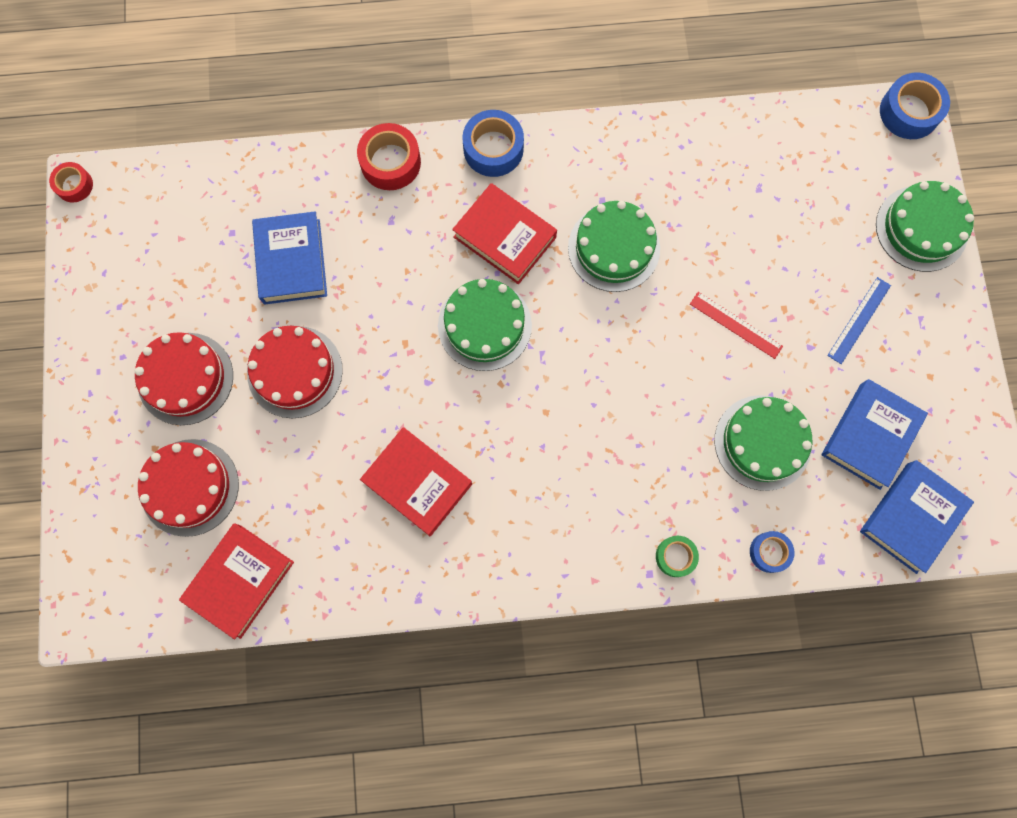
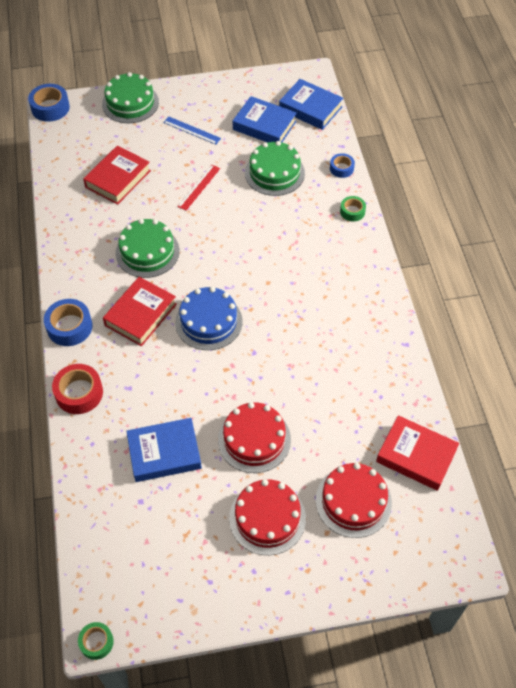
camera: 95 degrees left, 20 degrees down
(74, 185) = (96, 642): red tape -> green tape
(417, 483) = (327, 352): red book -> red book (118, 179)
(484, 325) = (208, 321): green cake -> blue cake

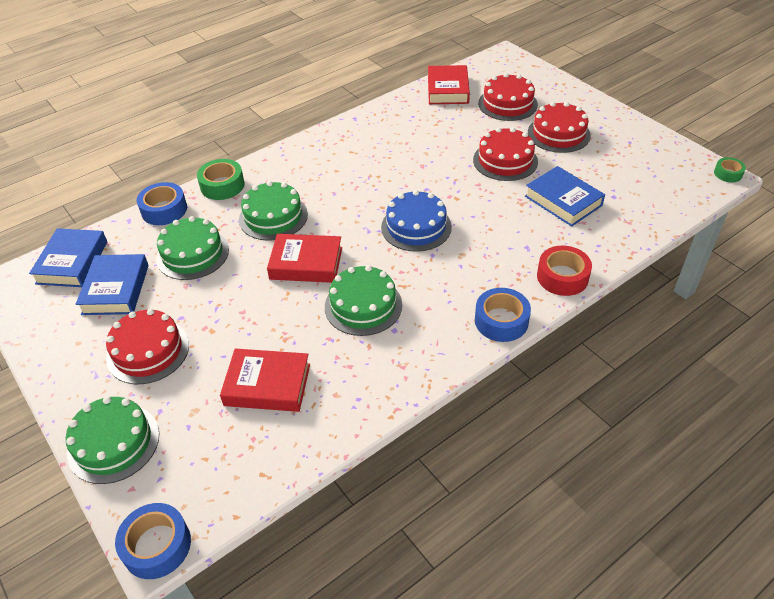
camera: 115 degrees left, 10 degrees down
(141, 315) = (444, 275): red book -> red book (306, 263)
(192, 130) = (148, 351): blue ruler -> red cake
(199, 187) = (244, 304): red ruler -> none
(287, 232) = (273, 217): none -> green cake
(341, 168) = (164, 210): blue tape -> blue tape, size x1.66
(352, 211) = (222, 185): green tape -> green tape, size x1.66

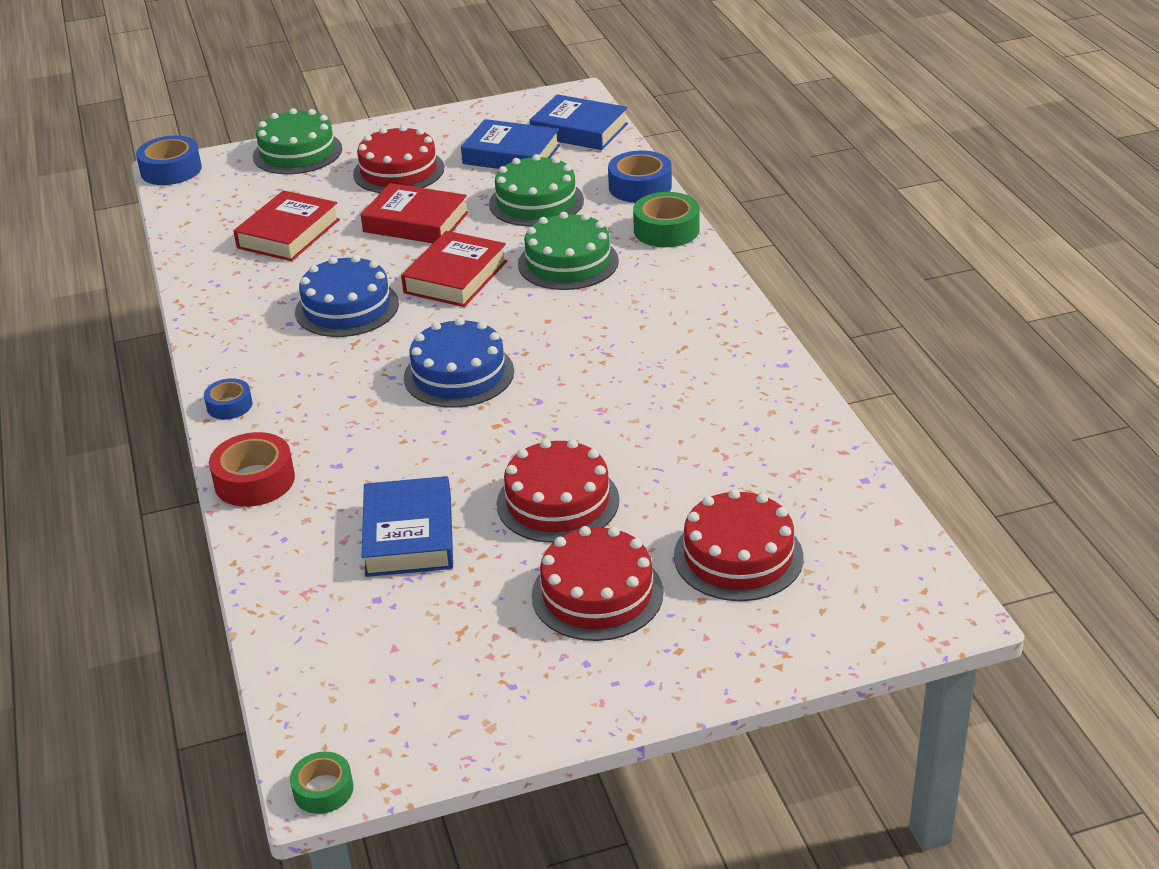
camera: 110 degrees right, 10 degrees down
(363, 305) = (347, 307): green cake -> blue cake
(447, 90) = (830, 490): red book -> red book (416, 222)
(501, 321) = (229, 405): blue tape -> blue tape, size x0.60
(563, 201) = (409, 535): blue book -> blue book turned 75 degrees counterclockwise

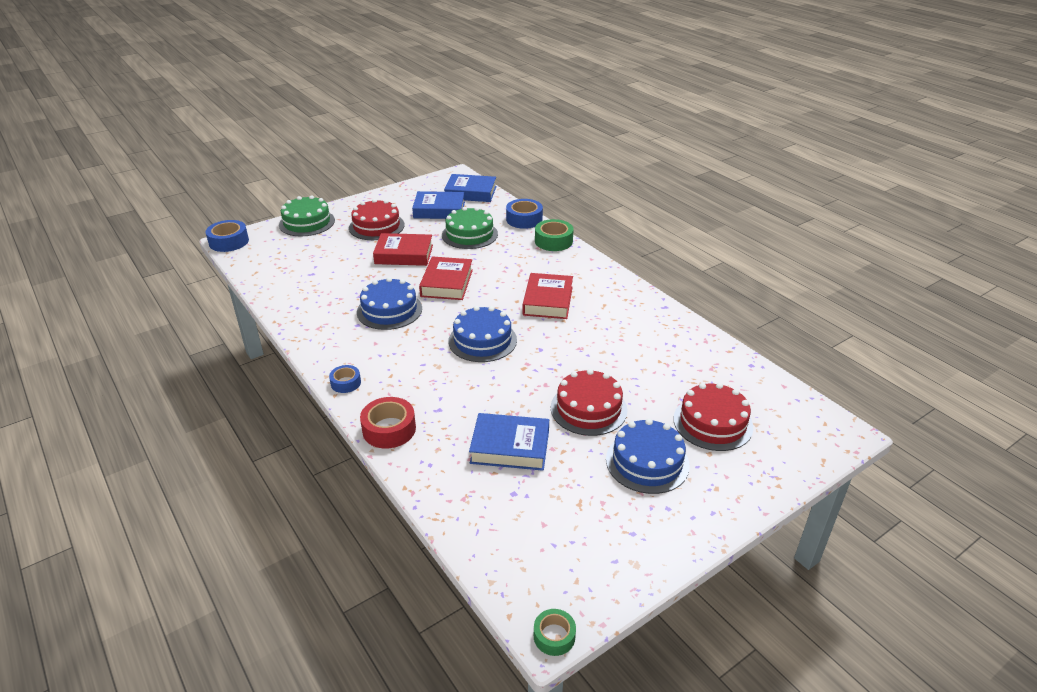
camera: 20 degrees left, 0 degrees up
(288, 234) = (327, 271): red book -> red book (548, 301)
(409, 535) = (510, 447): blue book -> blue book turned 60 degrees counterclockwise
(568, 262) = (509, 266): green cake -> none
(597, 594) = (647, 462): red cake -> blue cake

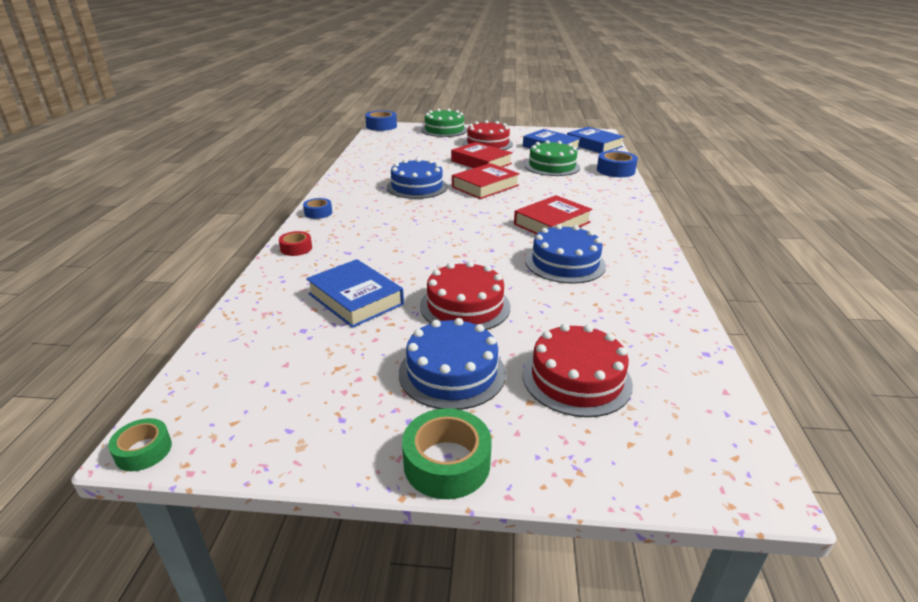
camera: 40 degrees right, 5 degrees down
(389, 429) = (296, 248): red tape -> red tape, size x0.60
(482, 340) = (453, 227): blue cake -> blue cake (565, 263)
(553, 241) = (621, 190): green tape -> green tape (447, 463)

